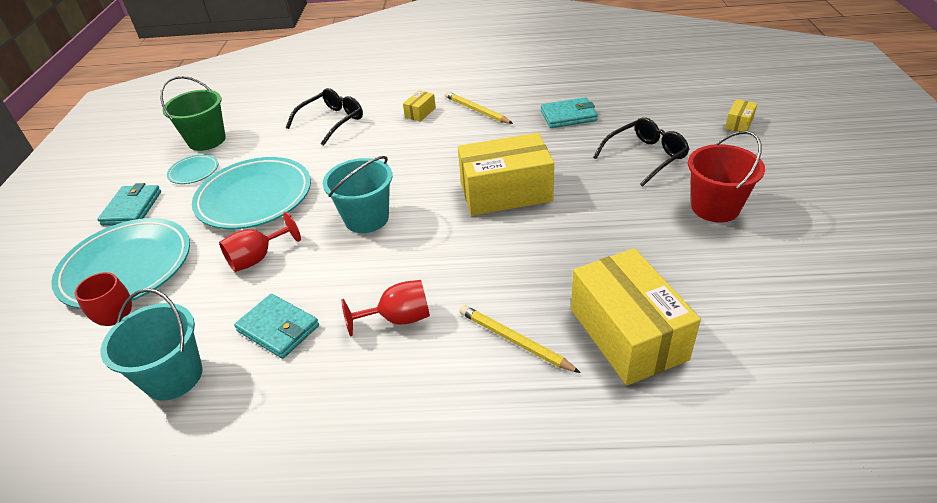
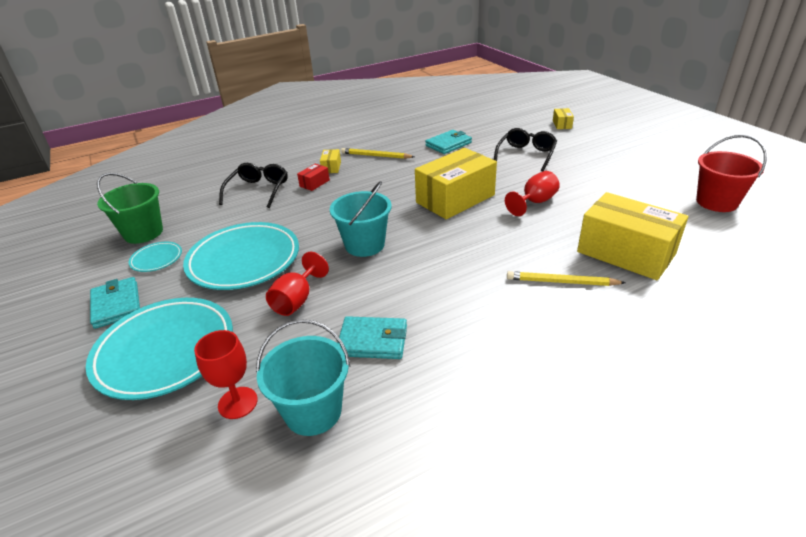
camera: 30 degrees left, 5 degrees down
(387, 128) = (314, 183): none -> red box
(399, 318) = (465, 298): red goblet -> red goblet (535, 202)
(715, 207) = (598, 171): red bucket -> red bucket (716, 202)

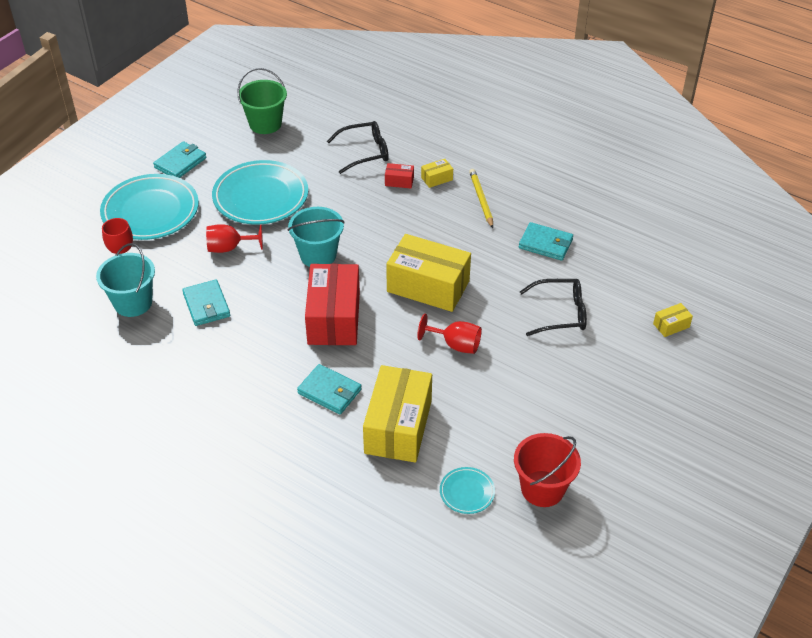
camera: 60 degrees right, 10 degrees up
(156, 259) = (237, 151): turquoise plate -> turquoise plate (467, 492)
(459, 256) = (334, 318): none -> red box
(561, 282) = (329, 391): yellow pencil -> turquoise wallet

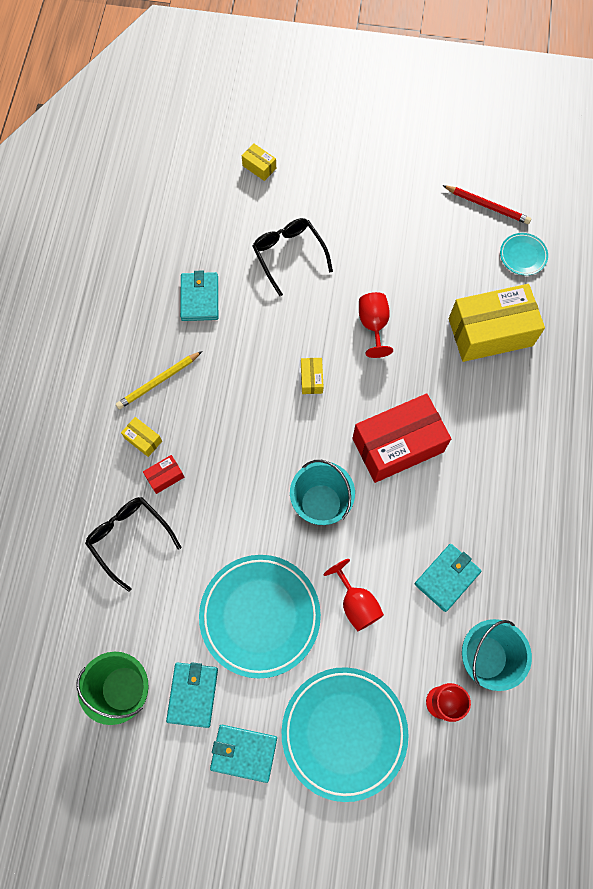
camera: 115 degrees left, 25 degrees up
(329, 391) = (485, 405): turquoise wallet -> turquoise wallet (193, 694)
(399, 181) = (165, 476): red box -> red box turned 75 degrees clockwise
(428, 286) = (311, 379): yellow box -> yellow box, size x0.42
(542, 488) = (487, 206): red bucket -> red pencil

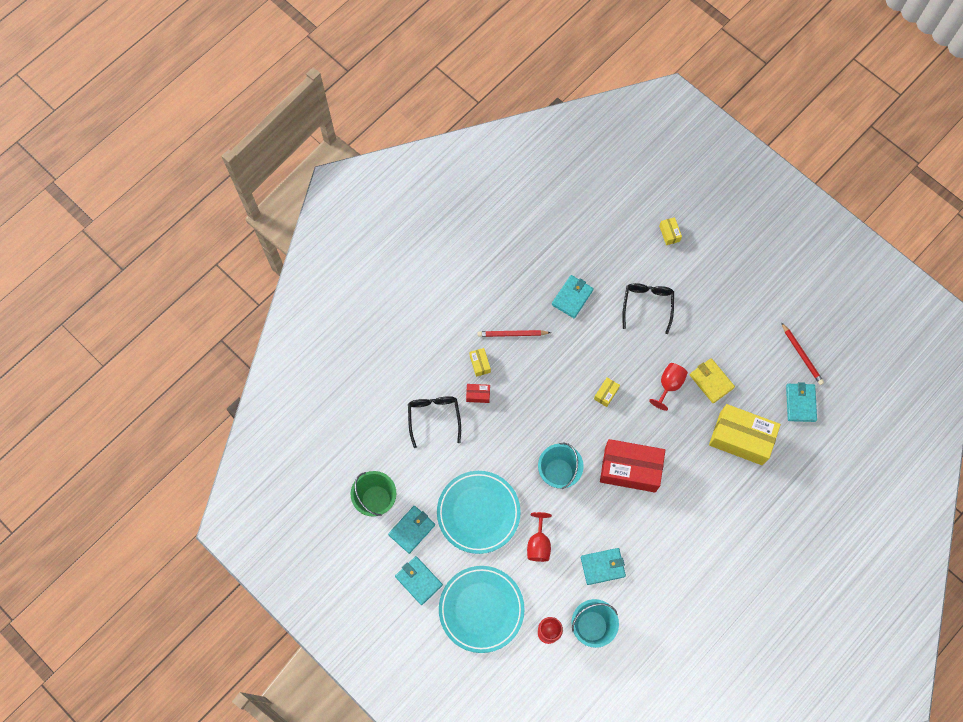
camera: 35 degrees right, 0 degrees up
(158, 381) = (512, 334): yellow pencil -> red pencil
(415, 292) = (711, 381): none -> yellow wallet
(523, 255) = (800, 403): turquoise plate -> turquoise wallet

